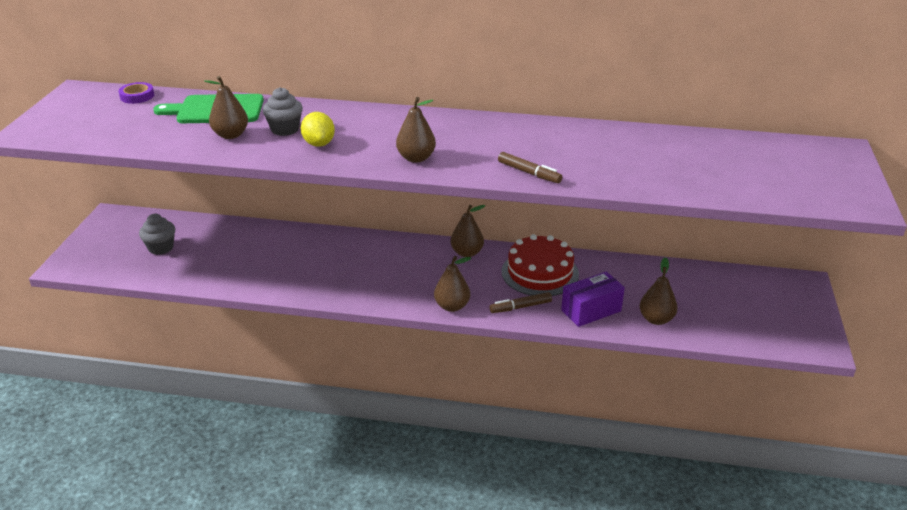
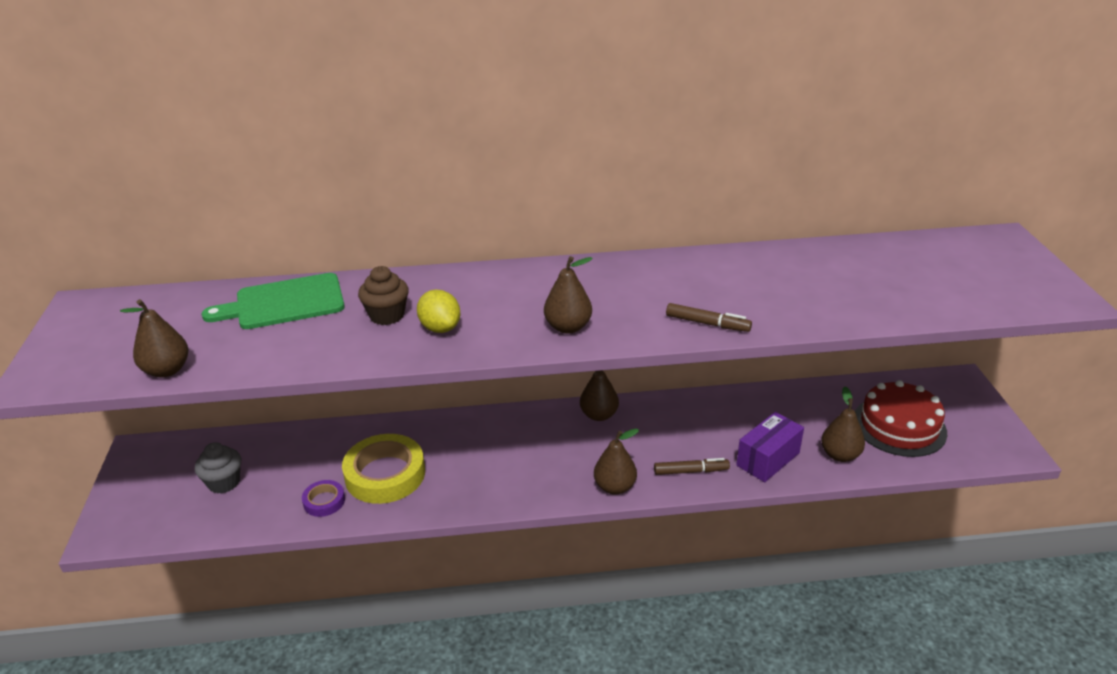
camera: 15 degrees left, 0 degrees up
(137, 96) = (168, 300): purple tape -> purple tape (324, 501)
(231, 135) = (322, 335): brown pear -> brown pear (167, 370)
(279, 264) = (385, 474): none -> yellow tape
(285, 129) = (387, 315): grey cupcake -> brown cupcake
(520, 307) = (691, 471): brown marker -> brown marker turned 150 degrees counterclockwise
(540, 273) = (690, 423): red cake -> red cake (899, 426)

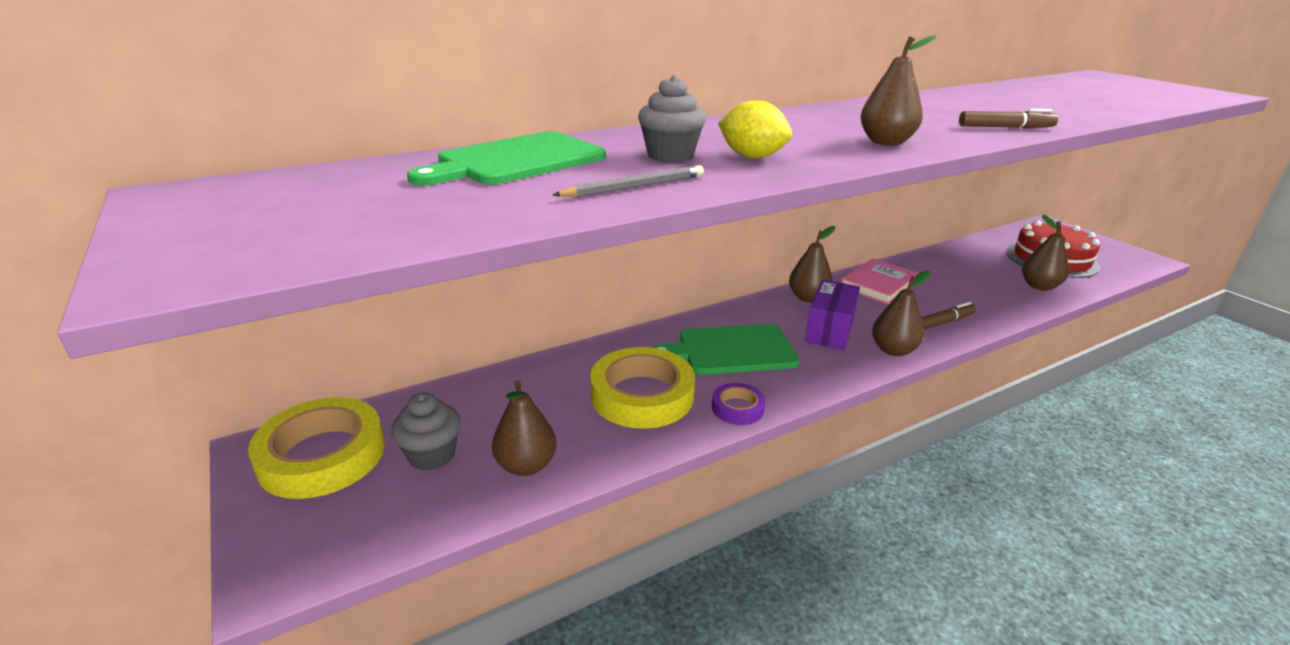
camera: 25 degrees left, 5 degrees down
(166, 464) = (322, 455): none -> yellow tape
(167, 370) = (420, 232): brown pear -> brown pear (526, 465)
(322, 349) = (634, 187): none -> grey pencil
(324, 501) = (592, 441): purple tape -> purple tape (737, 408)
(387, 315) = (670, 155): brown cupcake -> grey cupcake
(484, 452) = (731, 350): none -> green cutting board
(679, 415) = (878, 284): none -> pink book
(768, 459) = (991, 300): purple box -> purple box (830, 330)

